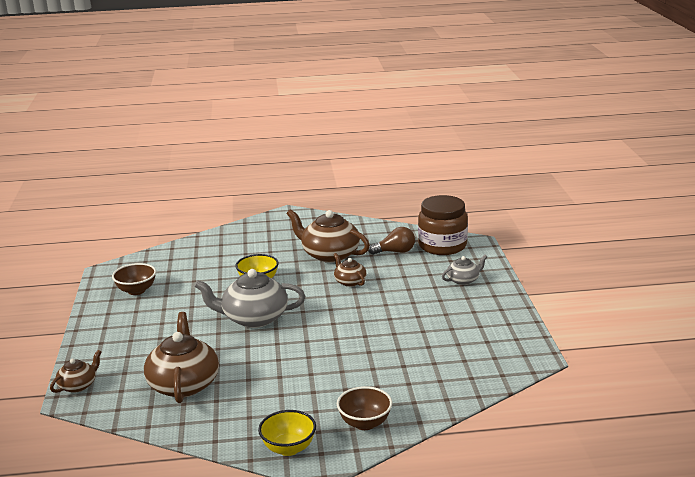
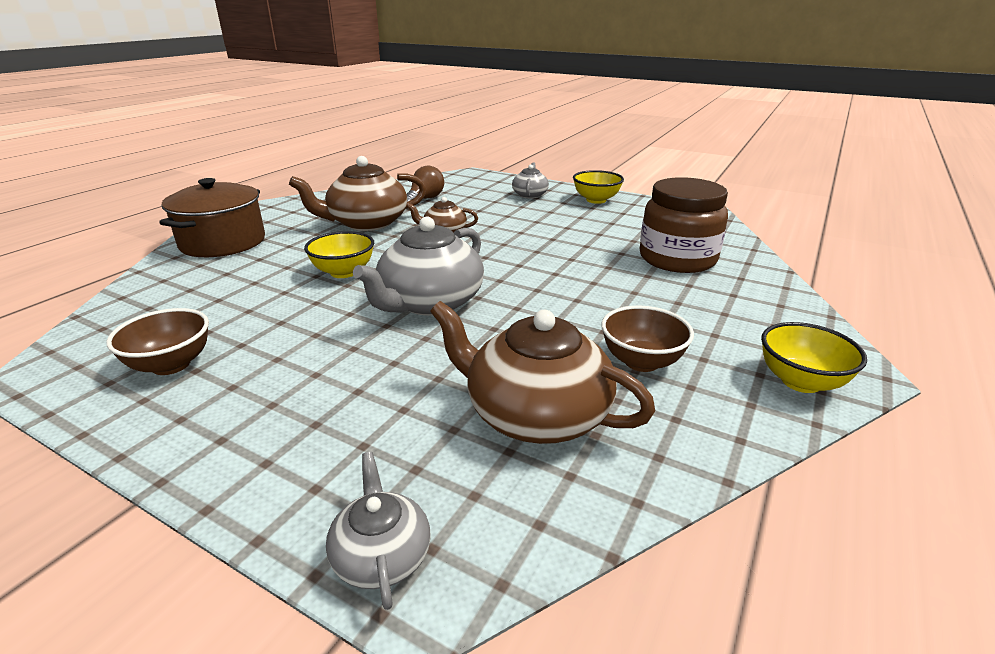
camera: 55 degrees left, 5 degrees up
(78, 385) = (381, 555): brown teapot -> grey teapot
(251, 234) = (223, 242): none -> brown pot
(365, 423) = (769, 315): brown bowl -> brown bowl (641, 361)
(442, 246) = (452, 183): brown jar -> brown jar (677, 259)
(492, 307) = (596, 200): none -> yellow bowl

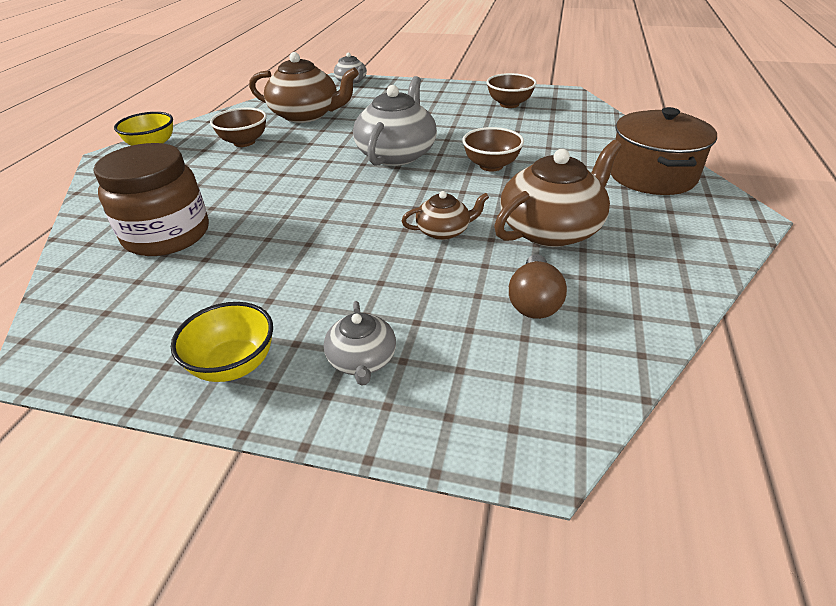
camera: 165 degrees right, 10 degrees up
(344, 272) = (491, 165): yellow bowl -> brown bowl

